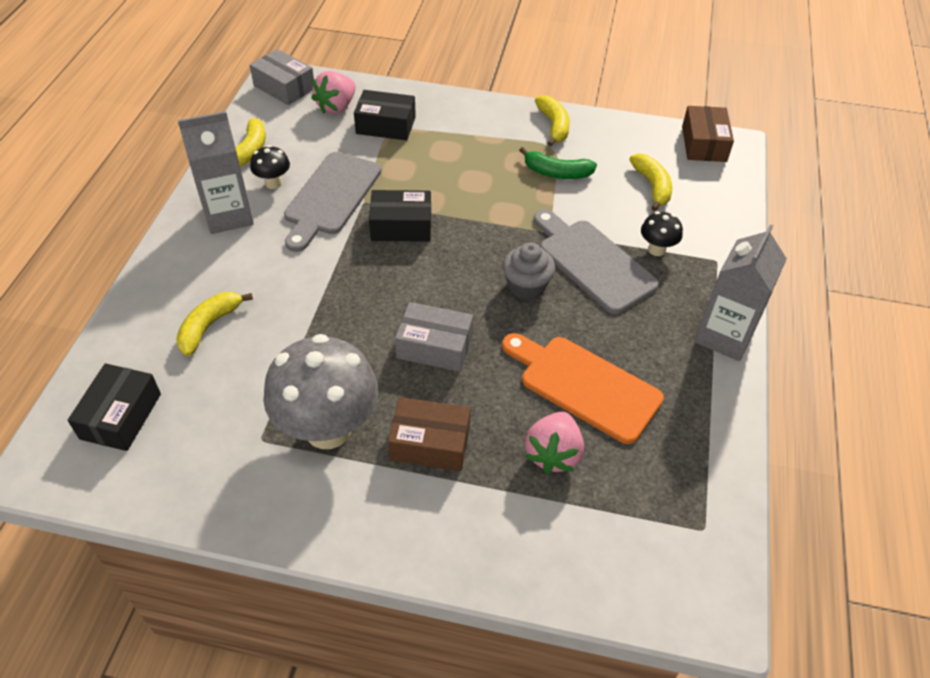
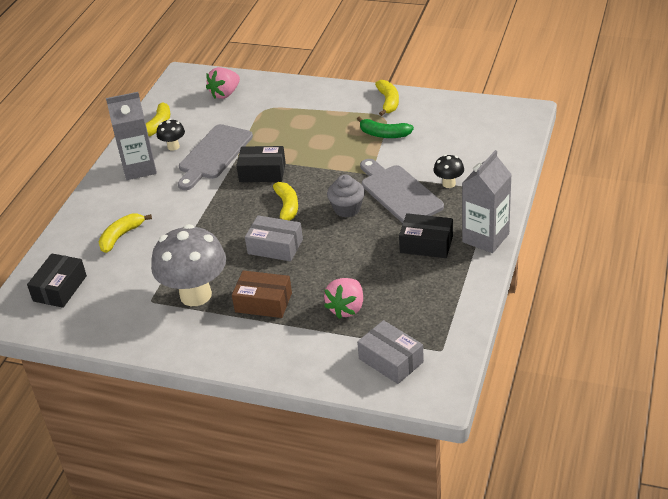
camera: 10 degrees right, 10 degrees down
(284, 87) = (187, 81): grey box -> grey box (391, 360)
(386, 125) = (260, 105): black box -> black box (426, 244)
(584, 386) = (376, 269): orange cutting board -> none
(652, 186) = (455, 141): yellow banana -> yellow banana (287, 207)
(704, 144) = (503, 111): brown box -> none

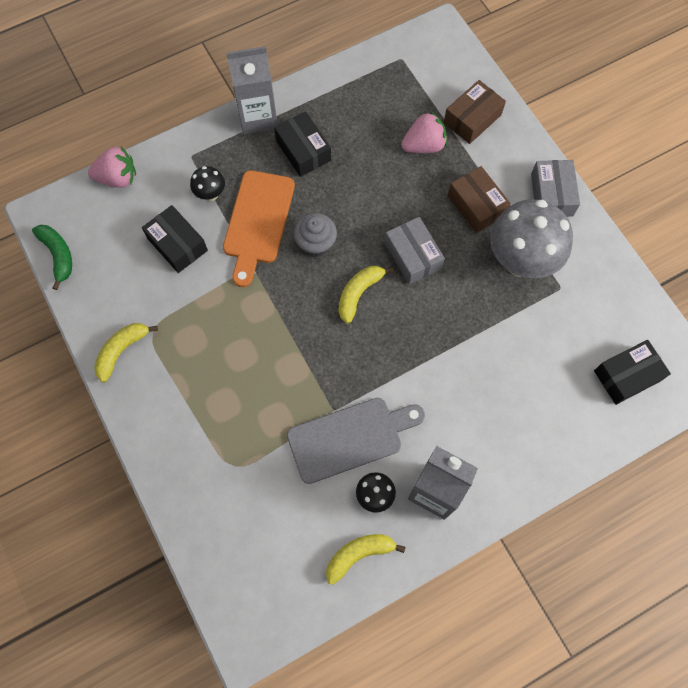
camera: 140 degrees left, 30 degrees up
(121, 236) = (528, 397): yellow banana -> none
(225, 94) = (242, 542): pink strawberry -> pink strawberry (118, 178)
(262, 172) = (333, 363): black box -> black box (177, 244)
(332, 352) = (472, 119): none -> brown box
(384, 134) = (181, 307): green banana -> green banana (58, 255)
(391, 360) = (441, 79): grey box -> grey box (551, 195)
(399, 193) = (258, 222): grey cutting board -> orange cutting board

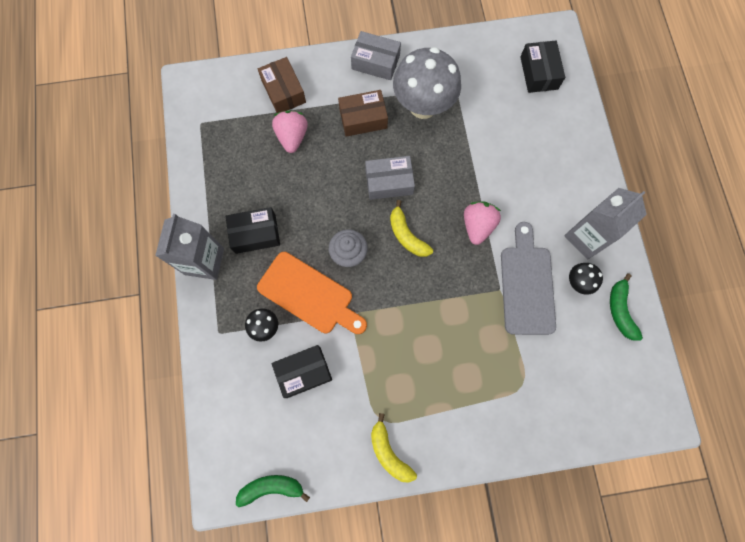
camera: 70 degrees left, 5 degrees up
(118, 178) = (213, 408): pink strawberry -> pink strawberry (477, 226)
(359, 554) = (620, 310): yellow banana -> green banana

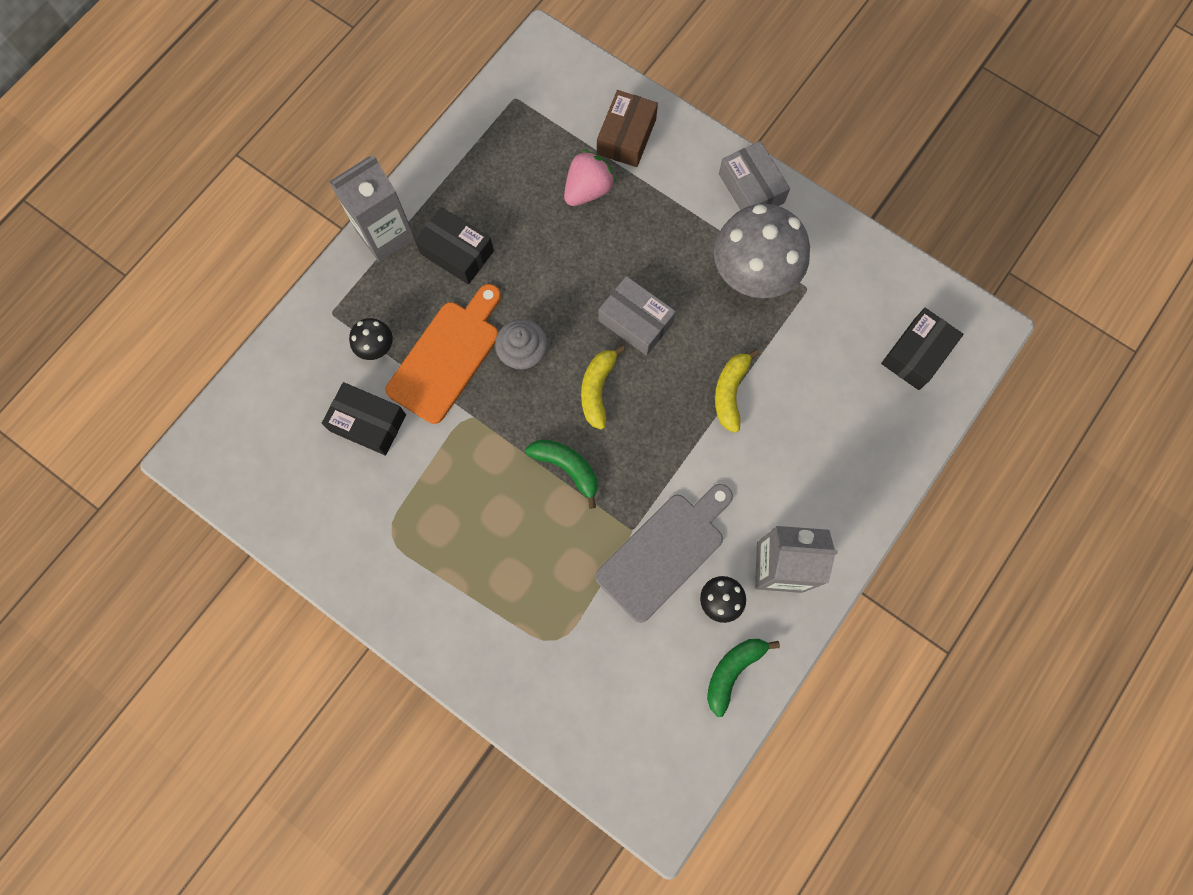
camera: 45 degrees right, 0 degrees up
(271, 487) = (236, 496): green banana -> green banana (567, 468)
(309, 294) = (446, 357): orange cutting board -> orange cutting board turned 135 degrees counterclockwise
(363, 118) = (677, 234): brown box -> none
(389, 452) = (367, 572): yellow banana -> yellow banana (730, 392)
(477, 226) = (678, 447): pink strawberry -> none

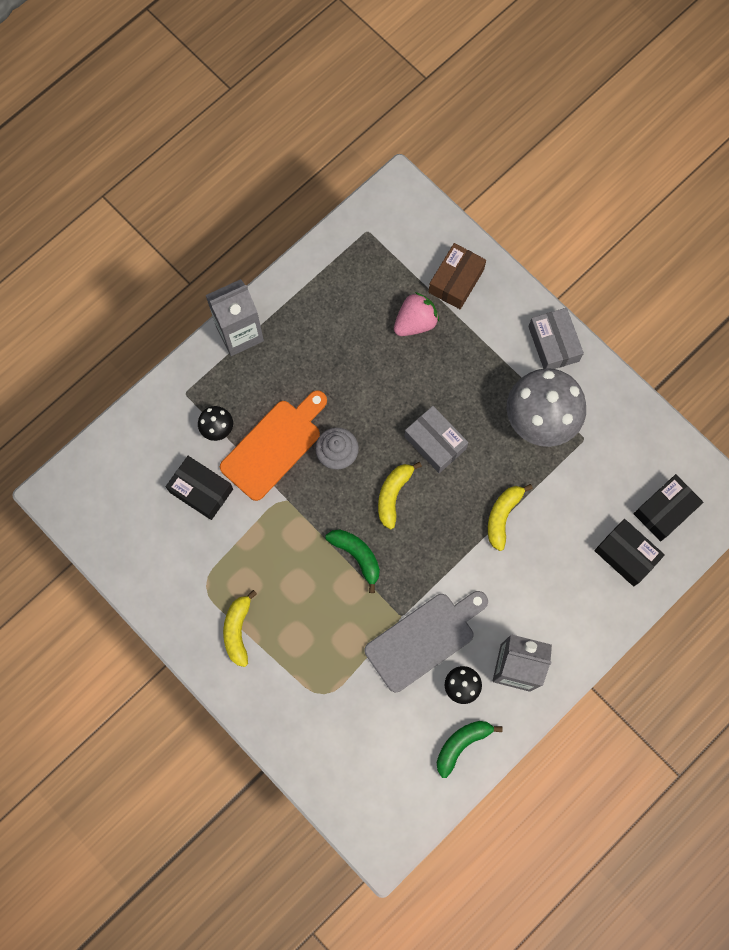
camera: 10 degrees right, 0 degrees up
(439, 581) = (238, 630): none -> yellow banana
(457, 252) = (296, 358): black box -> black box (626, 554)

